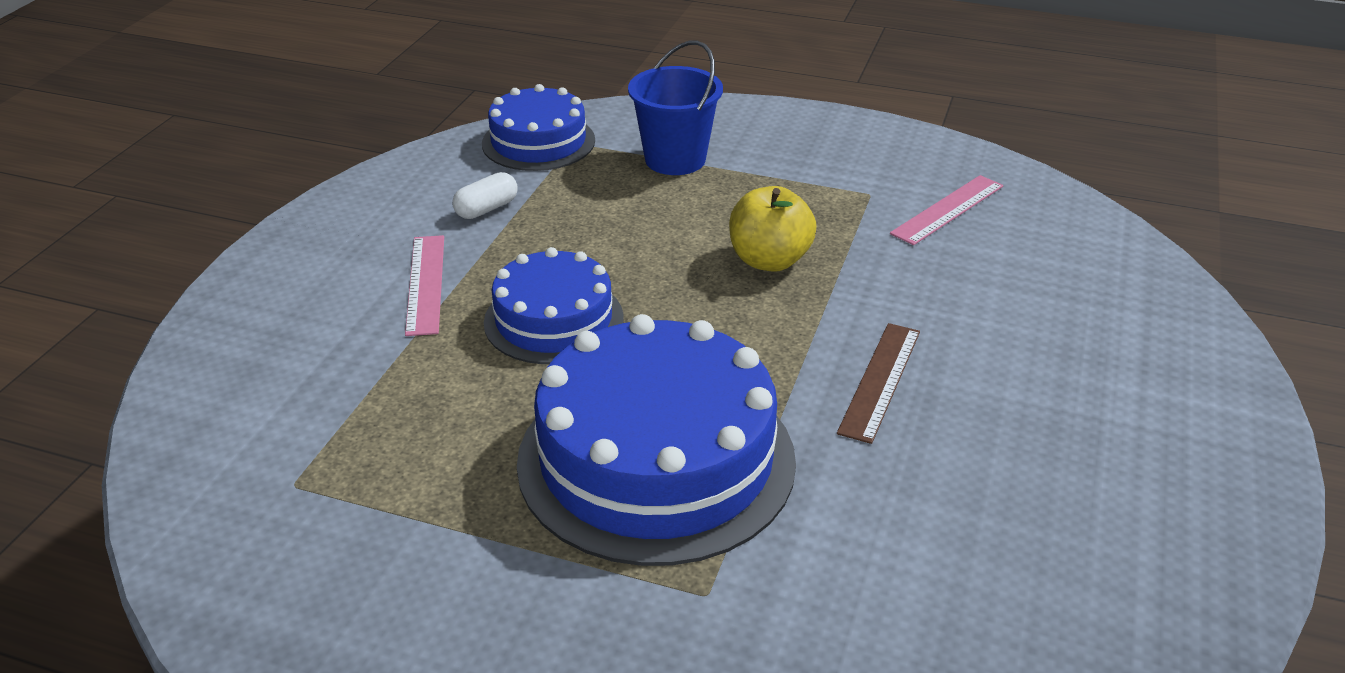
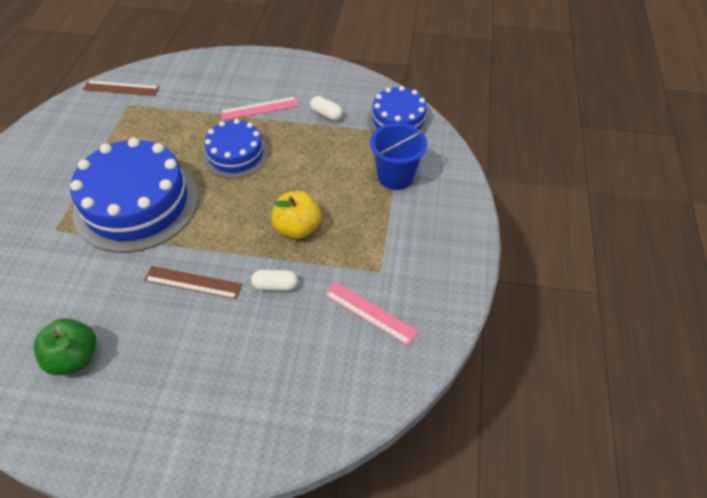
camera: 80 degrees right, 15 degrees up
(214, 500) = (121, 88): none -> brown ruler
(893, 290) = (275, 286): none -> white capsule
(1056, 534) = (74, 358): none -> green apple

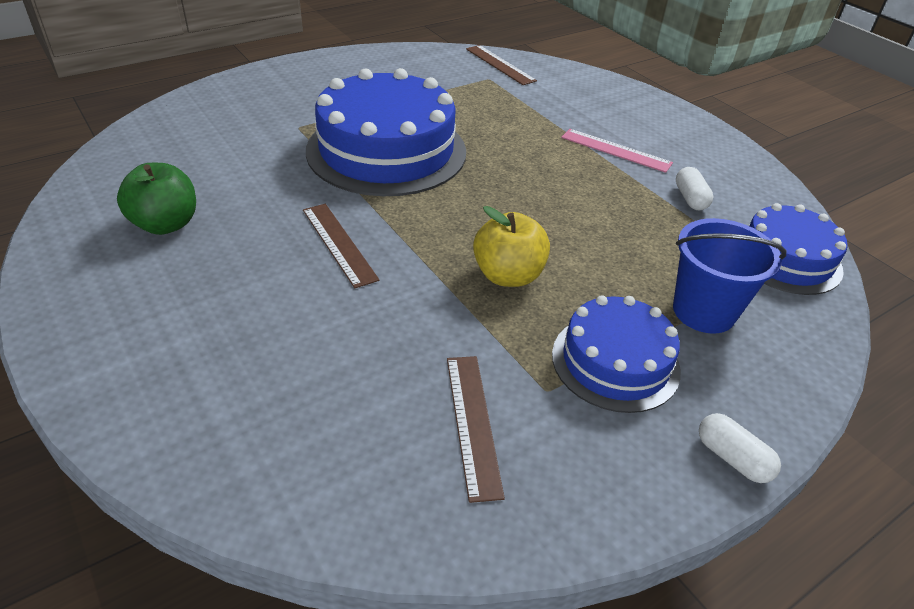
camera: 45 degrees right, 10 degrees down
(235, 154) = (535, 171): blue cake -> blue cake (615, 362)
(275, 286) = (408, 308): white capsule -> white capsule (732, 458)
(370, 313) = (472, 423): pink ruler -> brown ruler

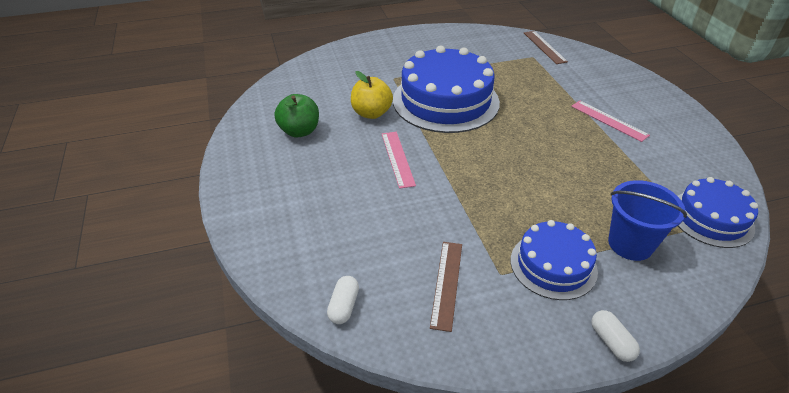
camera: 20 degrees right, 0 degrees up
(339, 244) = (397, 159): brown ruler -> pink ruler
(508, 275) = (500, 196): yellow apple -> yellow apple (371, 113)
(690, 198) = (653, 163): white capsule -> white capsule (344, 306)

